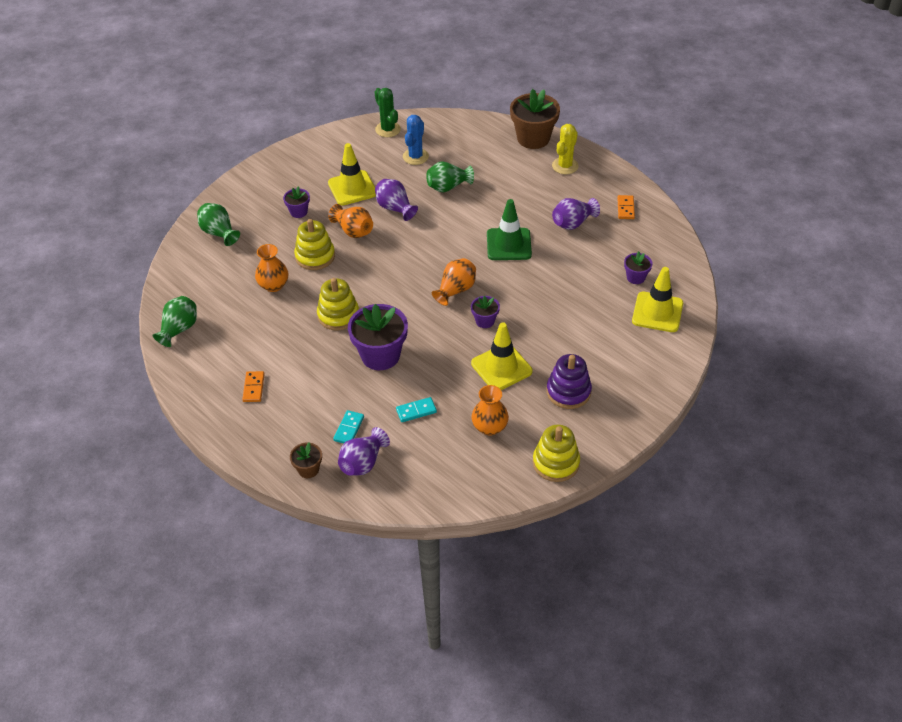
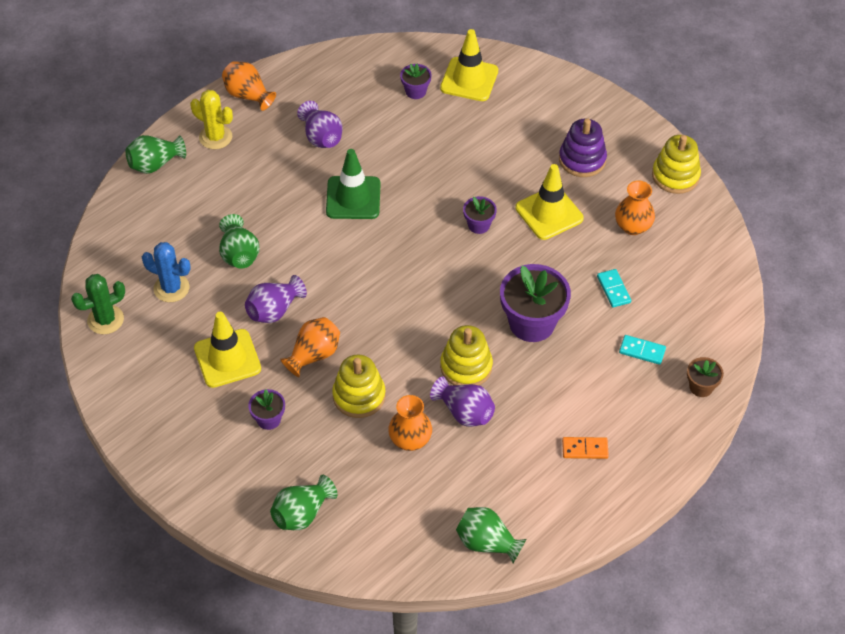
camera: 90 degrees left, 5 degrees up
(363, 463) = (688, 337): purple vase -> purple vase (464, 412)
(455, 290) = (428, 250): orange vase -> orange vase (248, 95)
(533, 138) = (155, 164): brown flower pot -> green vase
(625, 208) = (301, 89): orange domino -> none

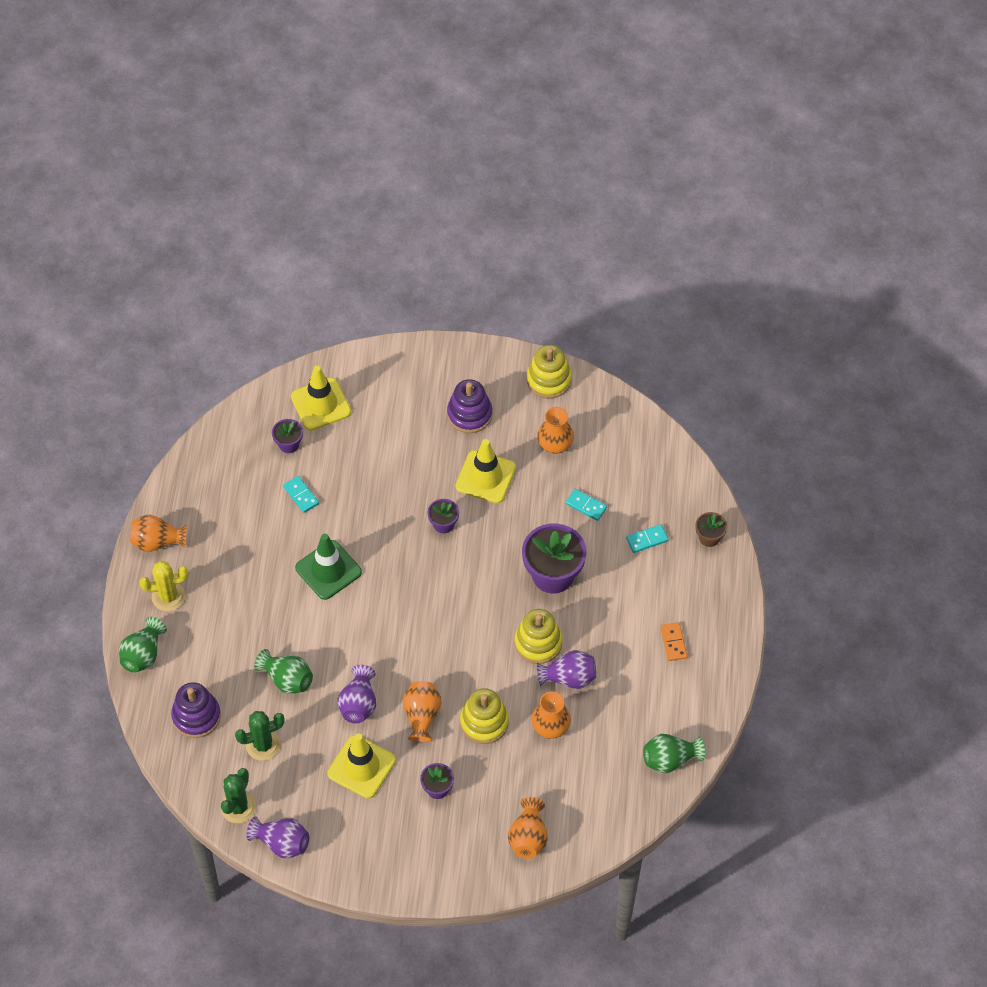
camera: 40 degrees left, 5 degrees up
(146, 233) = (196, 716): none -> purple stacking toy
(171, 288) = (263, 745): blue cactus -> green cactus
(302, 513) = (528, 837): green vase -> orange vase
(321, 137) = (253, 536): purple vase -> purple vase (282, 843)
(387, 132) = (301, 495): none -> turquoise domino
(585, 449) = (673, 642): orange domino -> orange domino turned 60 degrees counterclockwise

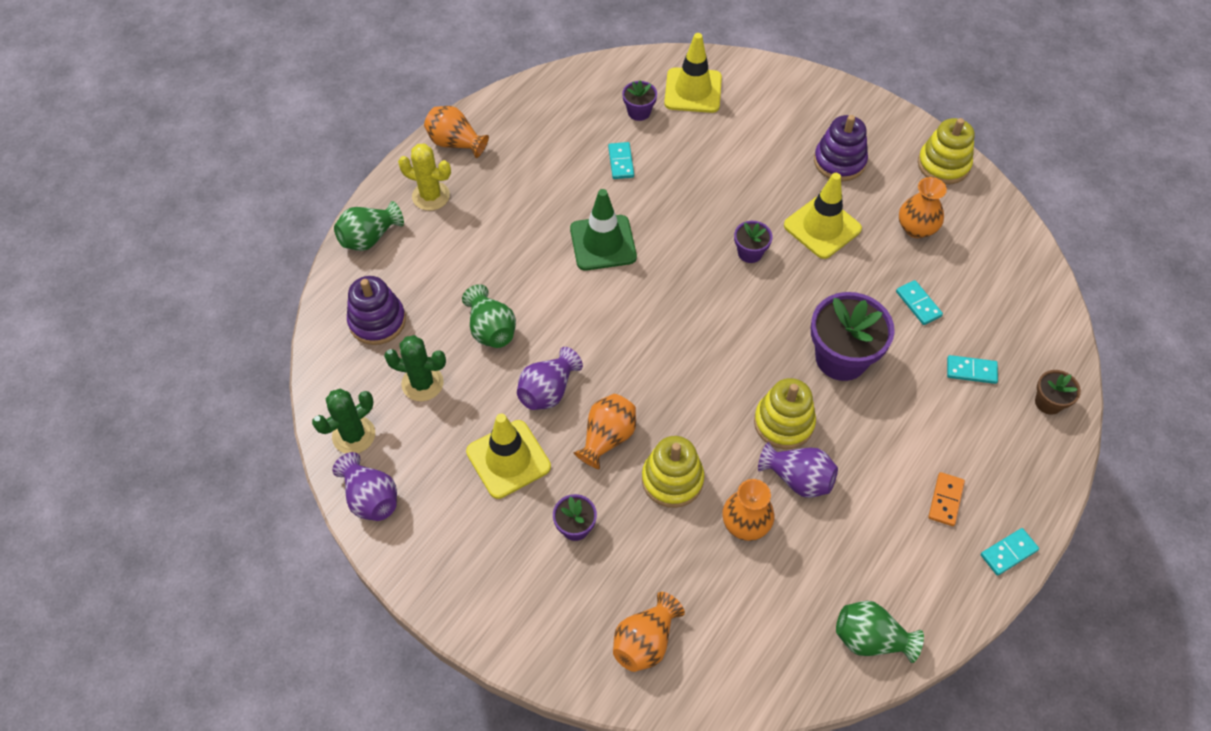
camera: 30 degrees right, 0 degrees up
(730, 657) = (1008, 552): none -> turquoise domino

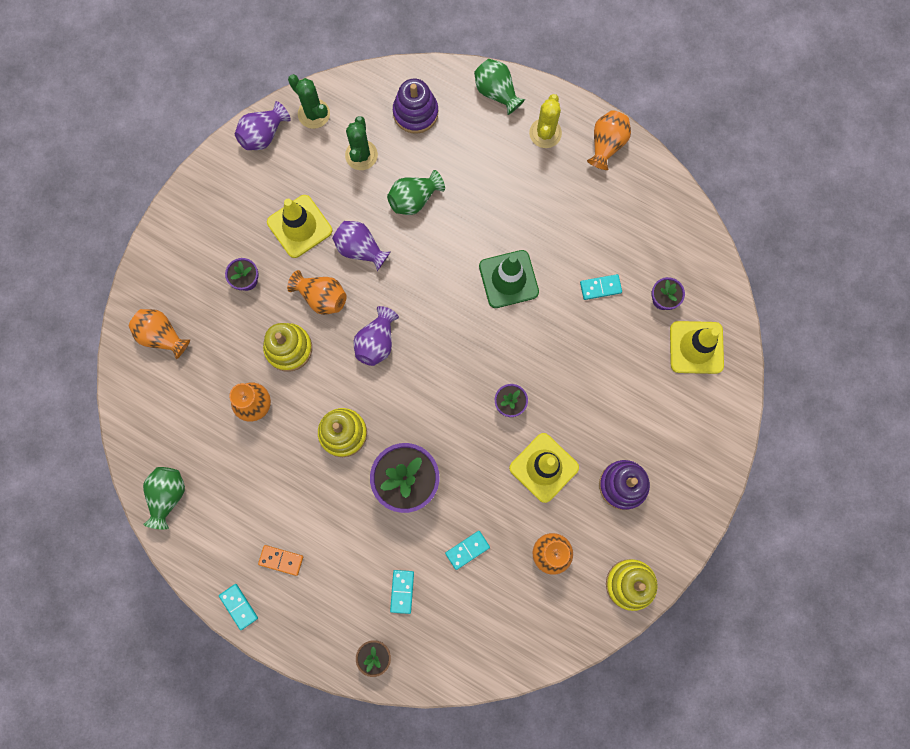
camera: 85 degrees right, 20 degrees up
(797, 479) = (294, 444): purple vase -> purple vase (377, 342)

